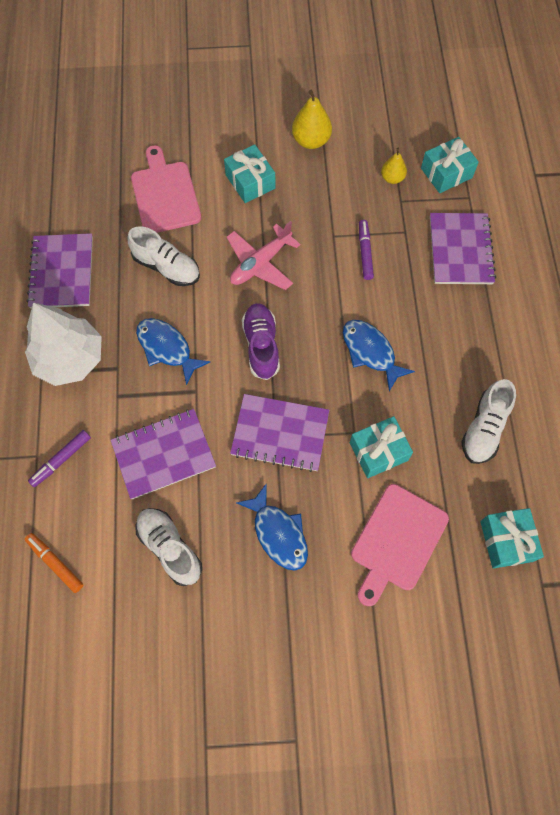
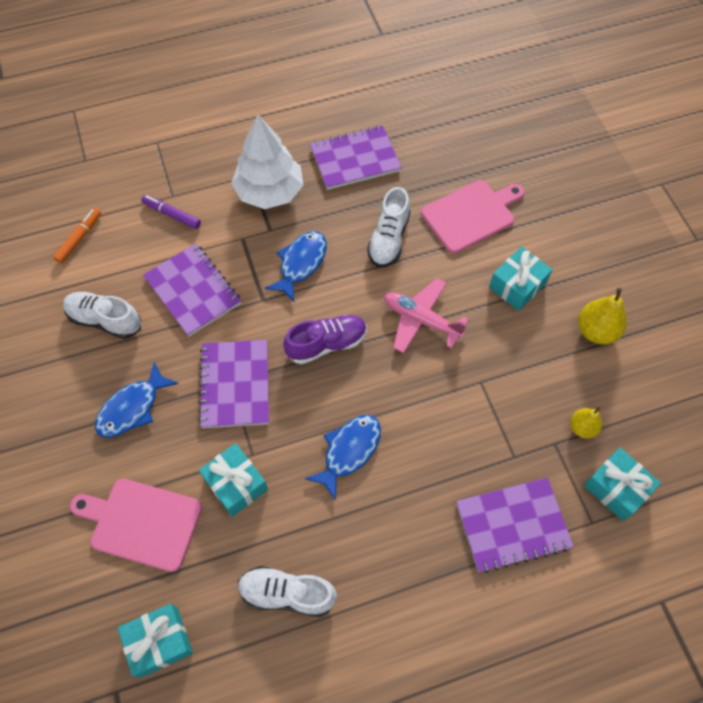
camera: 75 degrees right, 5 degrees down
(169, 548) = (105, 320): white shoe -> white shoe turned 105 degrees counterclockwise
(365, 252) = (471, 419): purple marker -> none

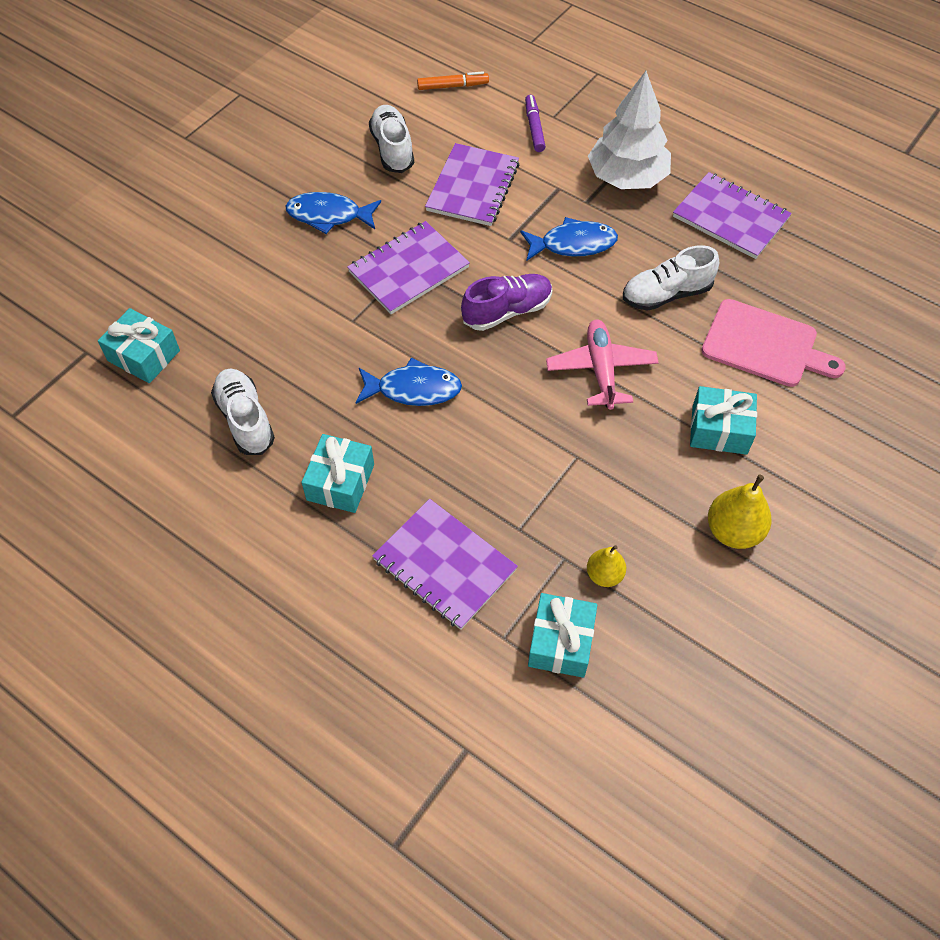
camera: 55 degrees right, 5 degrees down
(141, 523) = (234, 283): pink cutting board -> none
(236, 484) = (316, 325): turquoise gift -> turquoise gift (340, 482)
(326, 344) = (507, 311): purple shoe -> purple shoe turned 60 degrees counterclockwise

